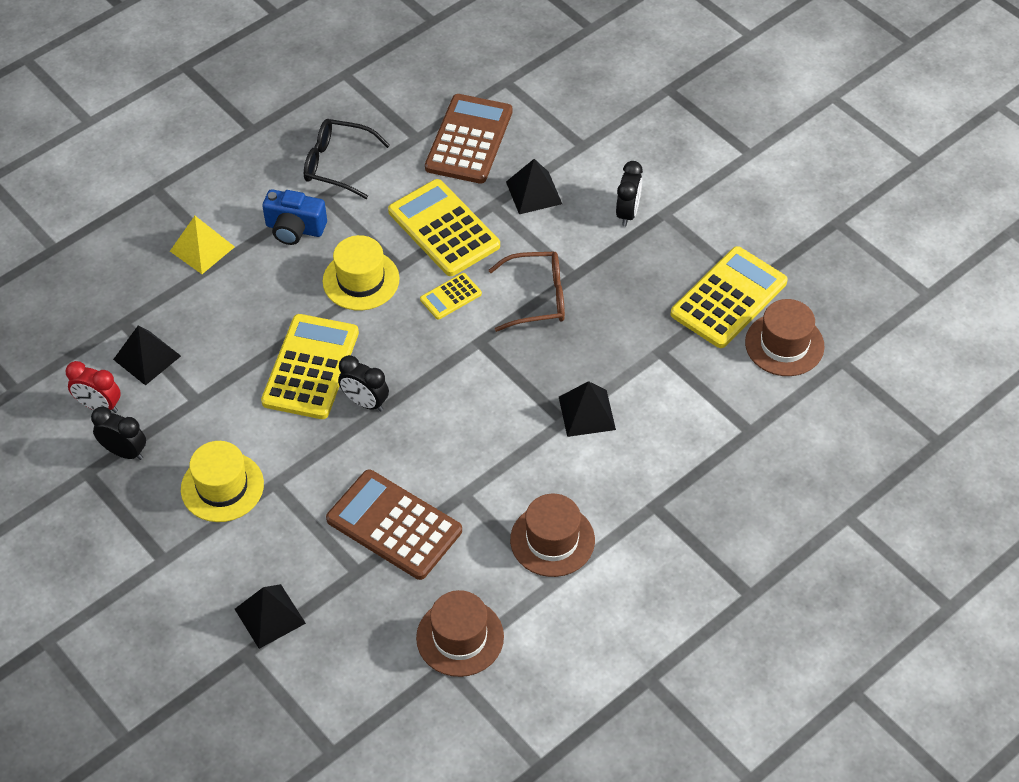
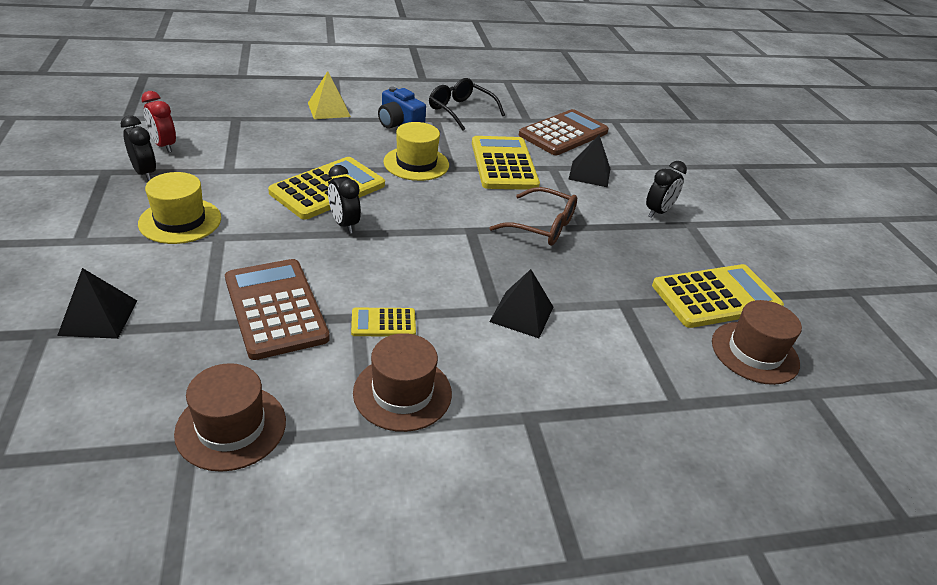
camera: 25 degrees right, 15 degrees down
(147, 357) = (227, 138): black pyramid -> none
(450, 297) = (473, 198): yellow calculator -> yellow calculator (383, 323)

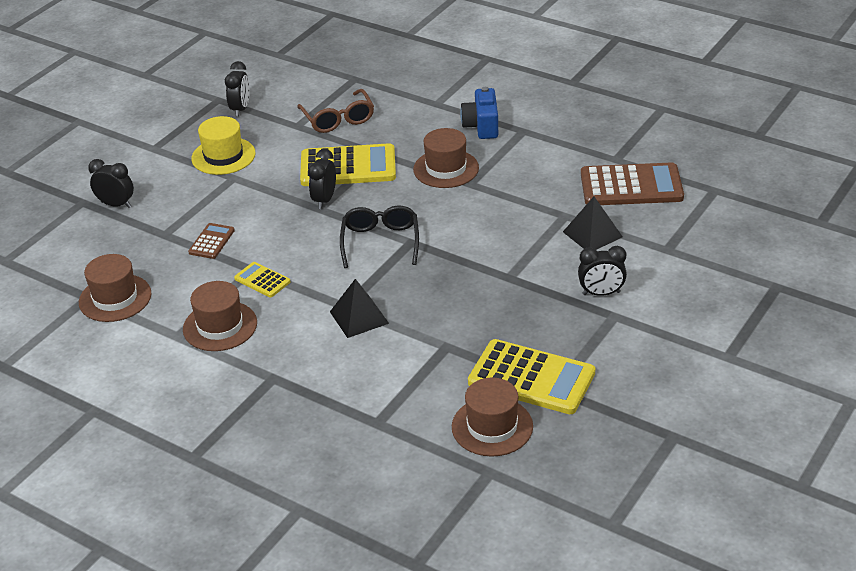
camera: 50 degrees right, 0 degrees up
(98, 317) = (116, 204): black pyramid -> black clock
(164, 146) = (276, 89): red clock -> none
(275, 308) = (211, 241): brown calculator -> brown calculator, size x0.49
(329, 109) = (439, 92): yellow pyramid -> none
(416, 163) = (446, 169): yellow hat -> brown hat
(460, 110) = (561, 128): black glasses -> black glasses (380, 241)
(504, 164) = (523, 196): yellow calculator -> none
(542, 226) = (473, 262): brown glasses -> brown glasses (338, 119)

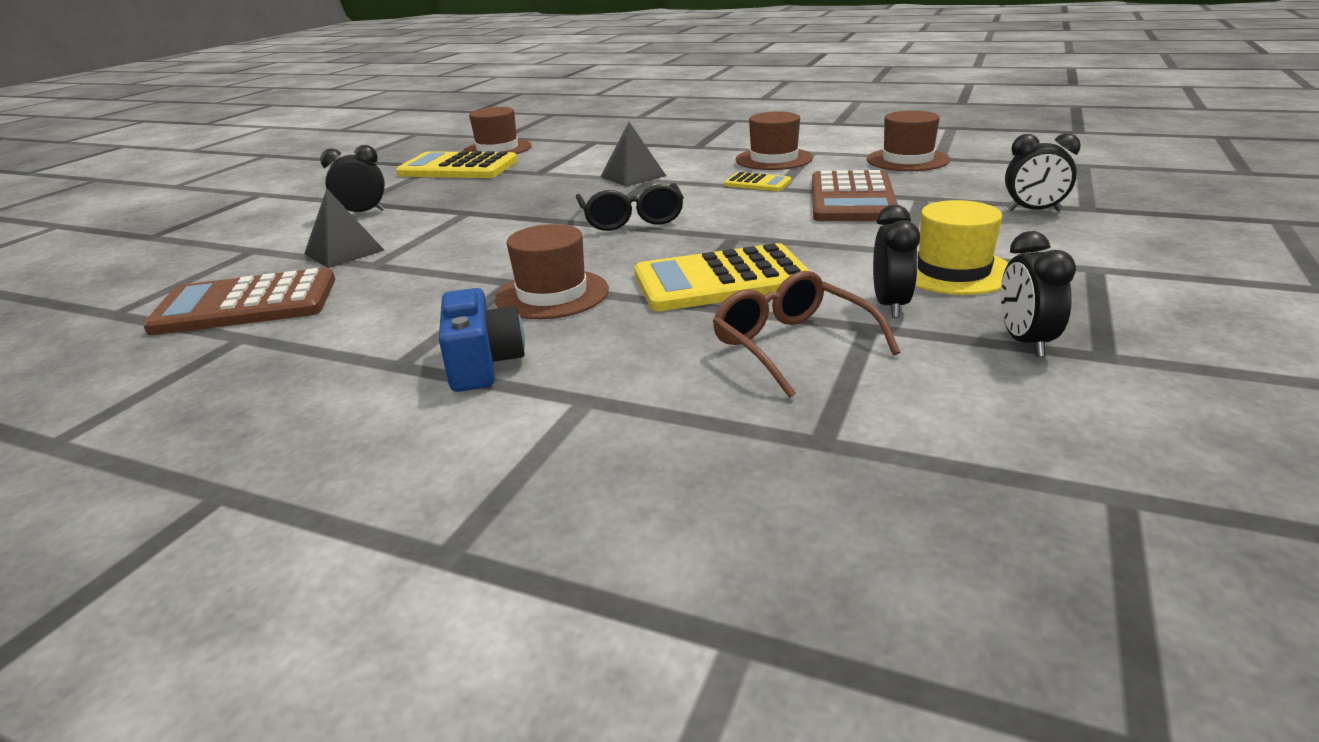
camera: 170 degrees right, 10 degrees down
(211, 241) = (852, 199): brown calculator -> brown calculator, size x2.03
(324, 200) = (733, 244): black clock -> black clock (890, 305)

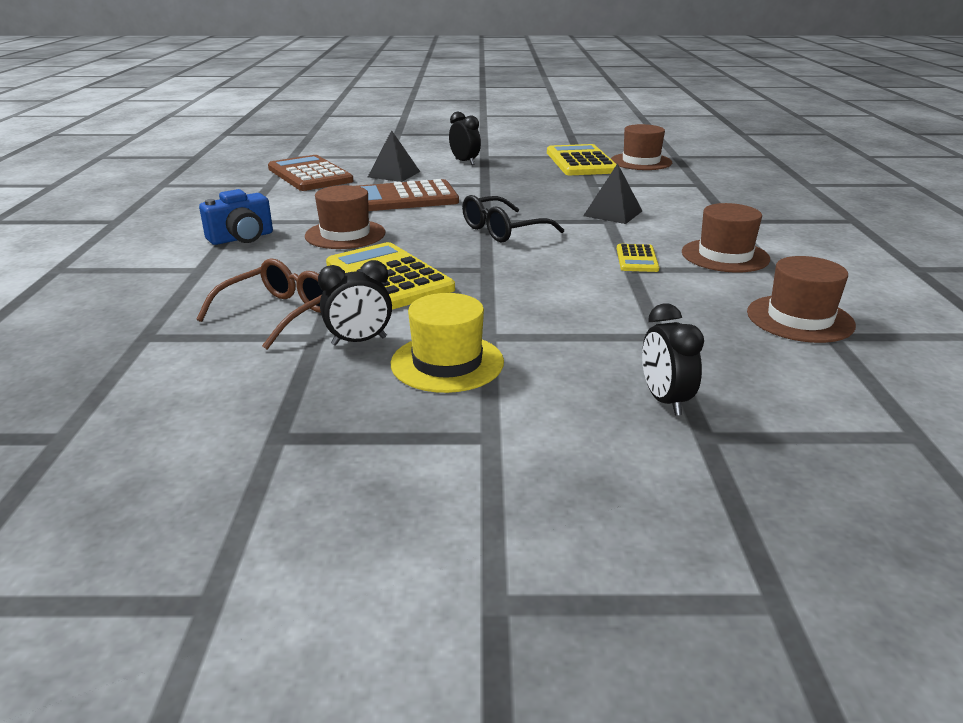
camera: 65 degrees right, 0 degrees up
(852, 199) = (625, 303): brown calculator -> brown calculator (404, 198)
(1025, 342) = (298, 400): black clock -> none

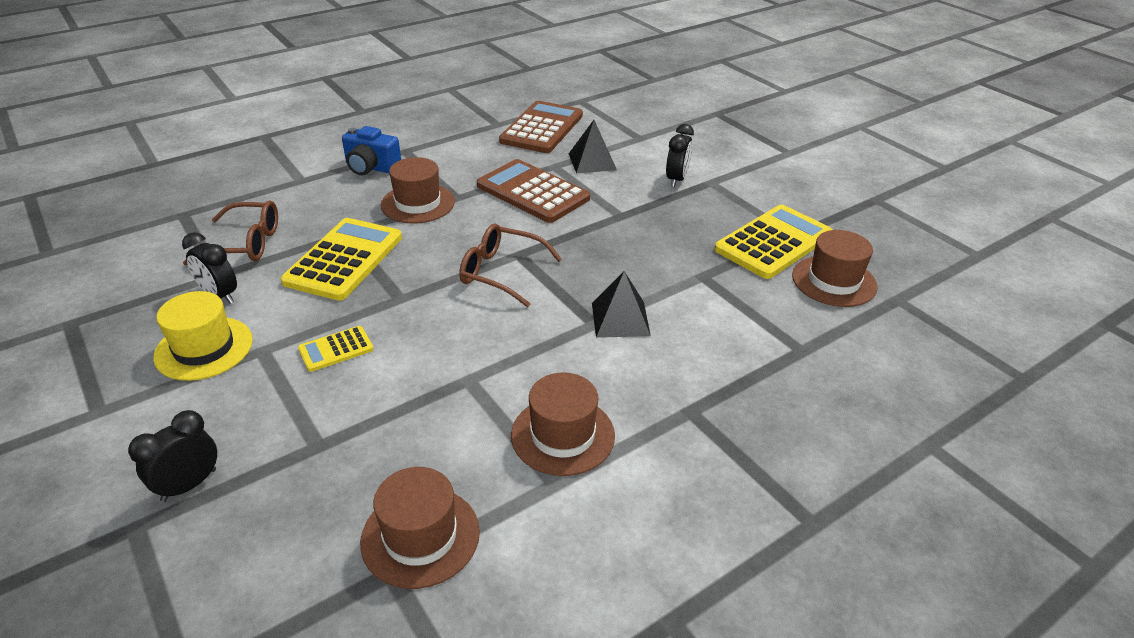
camera: 55 degrees right, 10 degrees up
(502, 231) = (501, 272): black glasses -> brown glasses
(637, 259) = (498, 376): yellow calculator -> yellow calculator (336, 349)

